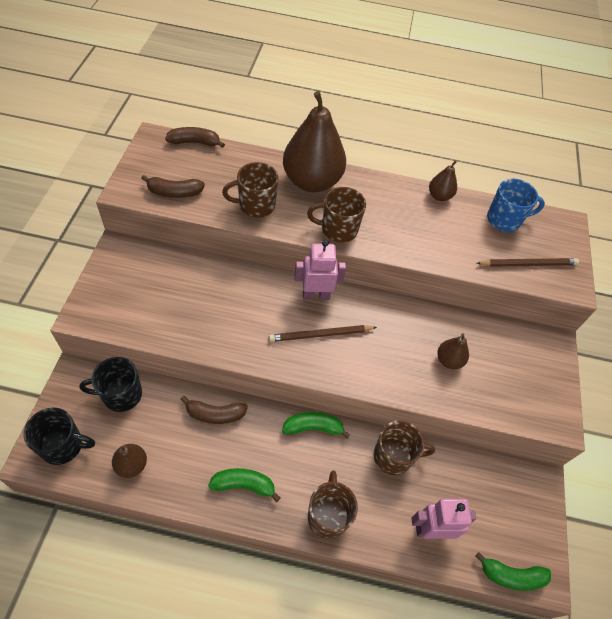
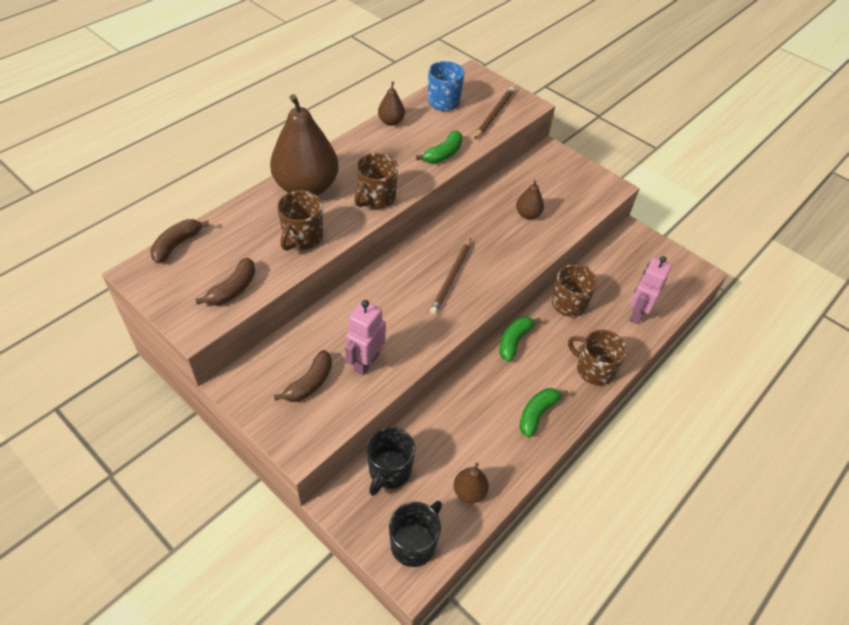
camera: 55 degrees left, 5 degrees down
(215, 414) = (458, 404): brown banana -> brown banana (309, 383)
(316, 295) = (409, 260): pink robot -> pink robot (366, 362)
(511, 576) = (690, 288): green banana -> green banana (443, 154)

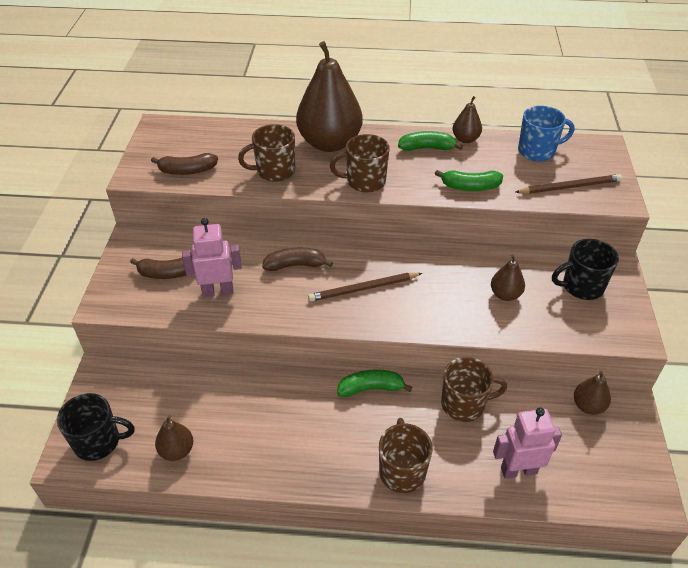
camera: 55 degrees right, 5 degrees down
(177, 245) = (201, 124): brown banana -> brown banana (295, 265)
(389, 471) = (154, 384): black mug -> black mug (581, 286)
(537, 414) = (304, 453): green banana -> green banana (427, 148)
(619, 249) = (588, 406): none -> brown pear

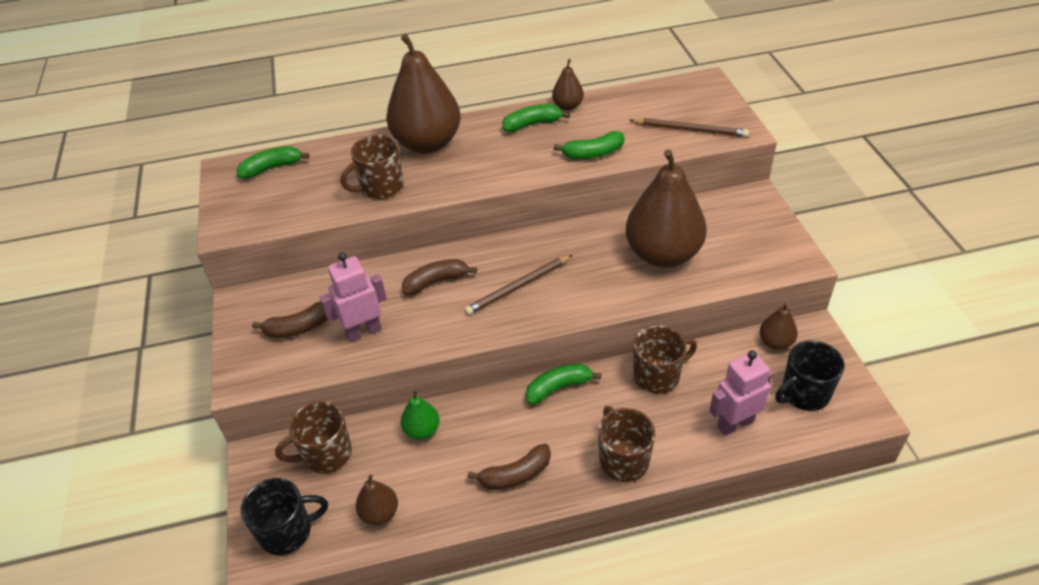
camera: 15 degrees left, 0 degrees up
(187, 171) = (282, 210): brown banana -> brown banana (515, 475)
(194, 133) = (272, 168): none -> green banana
(240, 390) = (422, 430): none -> green pear
(364, 181) = (482, 174): brown mug -> brown mug (326, 454)
(505, 294) = (663, 254): brown pear -> brown pear, size x2.21
(537, 151) = (645, 102): blue mug -> none
(570, 187) = (690, 130): brown pencil -> brown pencil turned 45 degrees clockwise
(581, 286) = (732, 227): black mug -> black mug (804, 394)

